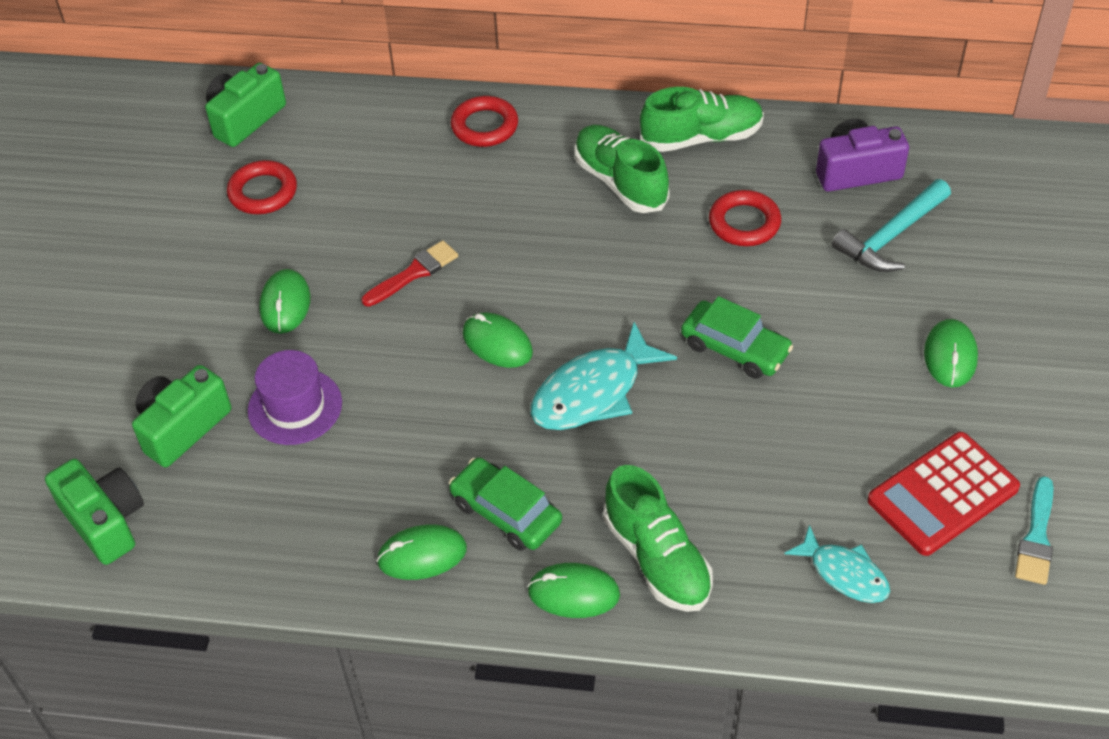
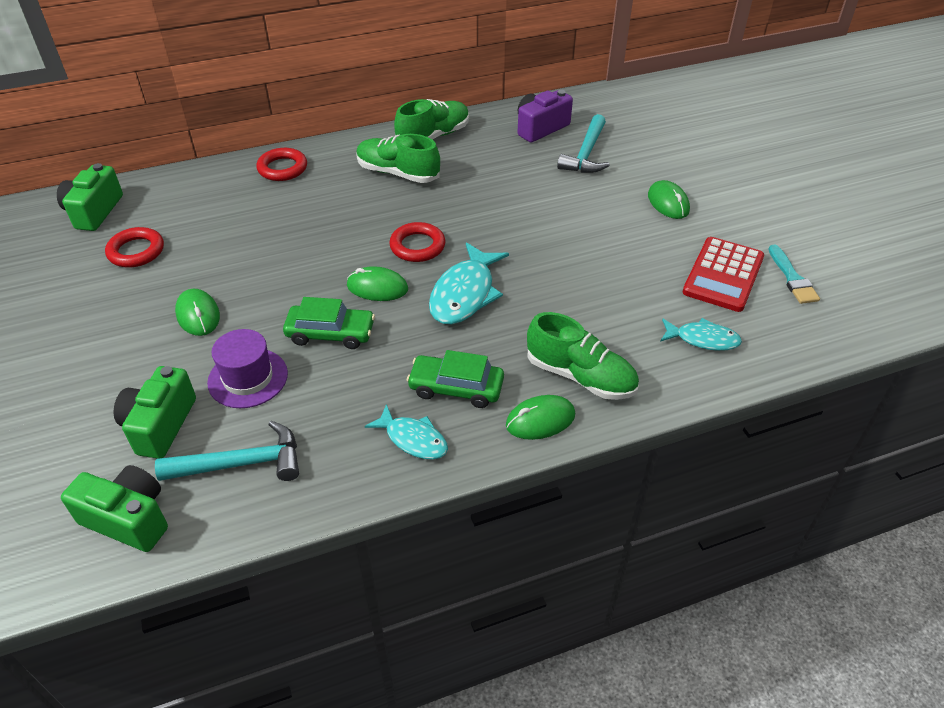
camera: 30 degrees left, 5 degrees down
(237, 507) = (242, 463): none -> turquoise hammer
(414, 273) = (287, 265): red brush -> none
(422, 555) = (413, 439): green mouse -> turquoise fish
(735, 348) = (539, 239): green car -> green car (330, 333)
(744, 223) = (493, 172): red ring -> red ring (417, 246)

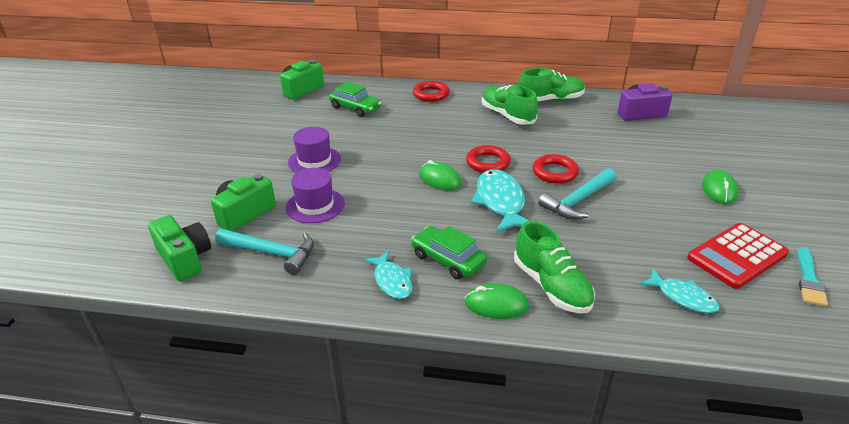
camera: 30 degrees right, 10 degrees down
(136, 251) = (307, 116): red ring -> red ring (555, 172)
(198, 315) = (314, 161): green mouse -> purple hat
(330, 333) = (387, 197): green car -> green car (355, 108)
(465, 294) = (500, 202): turquoise fish -> turquoise fish turned 120 degrees clockwise
(586, 154) = (667, 139): turquoise hammer -> turquoise hammer (578, 201)

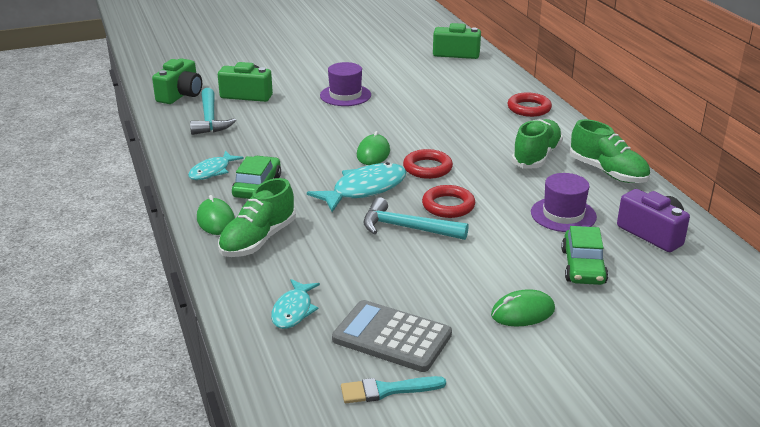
camera: 60 degrees right, 5 degrees down
(315, 205) = (282, 115): purple hat -> purple hat (563, 214)
(355, 108) = (454, 84): green car -> green car (583, 266)
(737, 256) = (392, 337): red calculator -> grey calculator

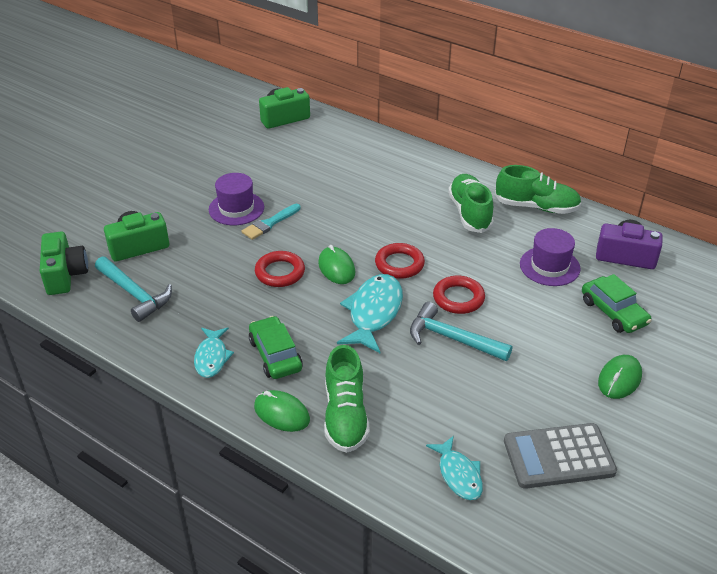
camera: 35 degrees left, 10 degrees up
(387, 390) = (609, 509): turquoise brush -> turquoise brush (270, 223)
(406, 228) = (452, 338): turquoise hammer -> turquoise hammer turned 45 degrees clockwise
(529, 108) = (410, 161): red ring -> red ring (280, 272)

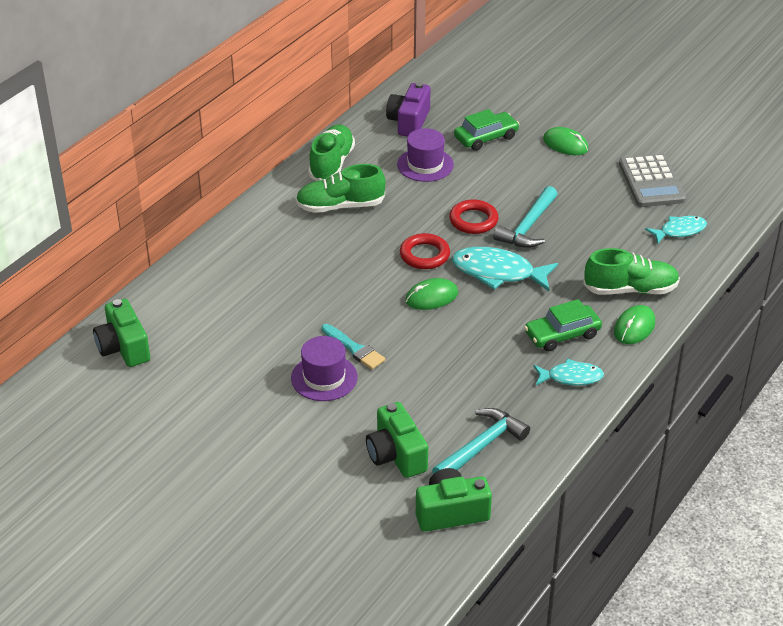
camera: 90 degrees left, 0 degrees up
(280, 272) = (440, 337): red ring -> none

